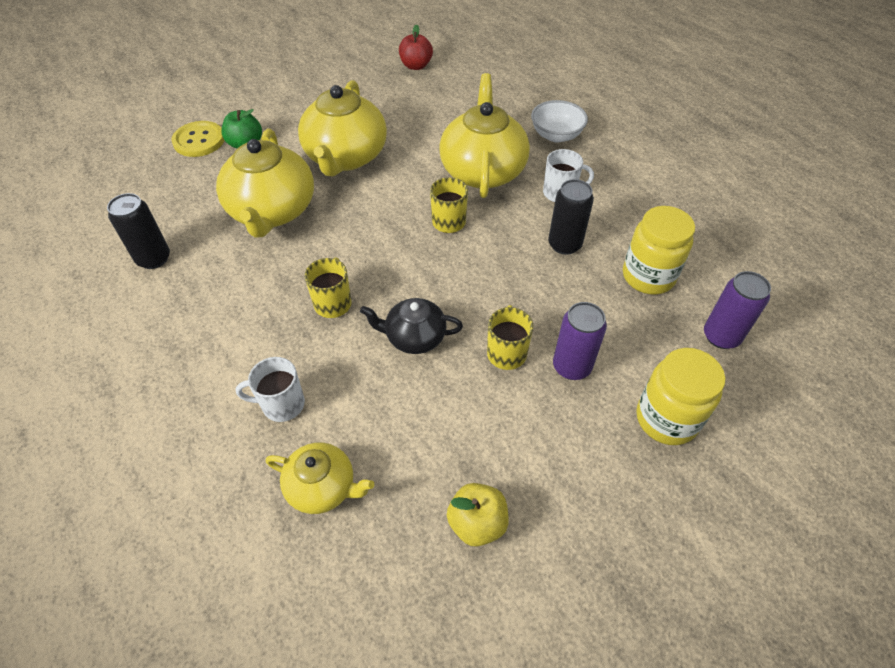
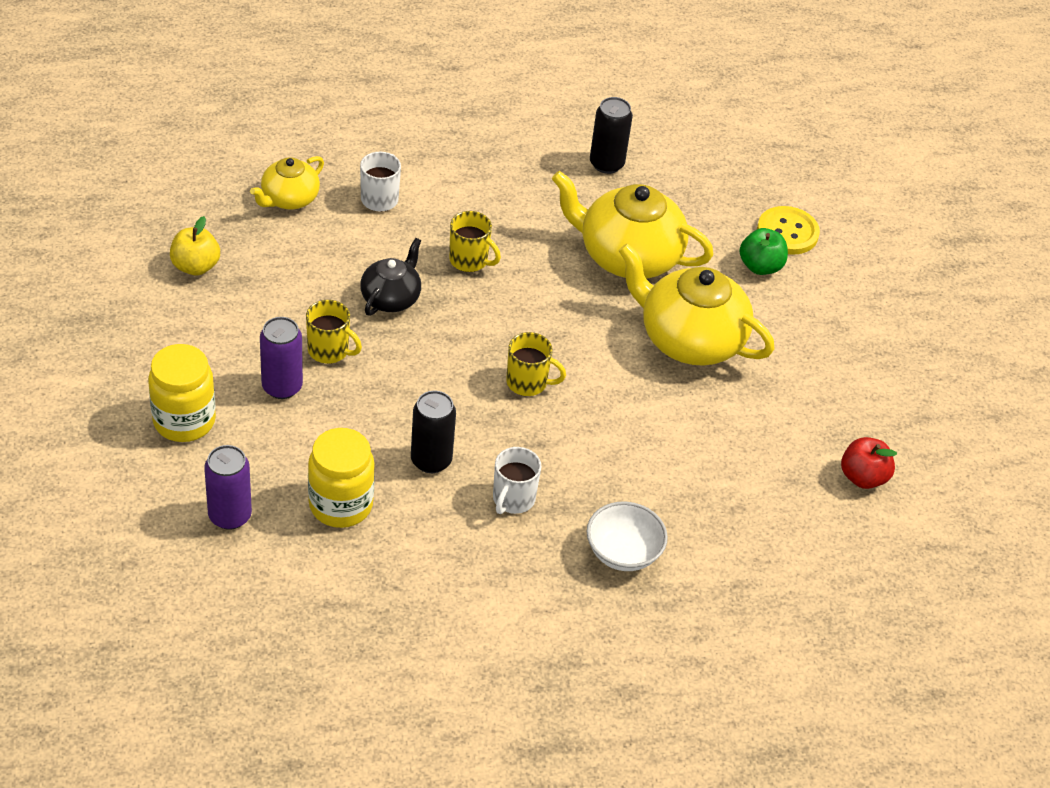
camera: 110 degrees right, 5 degrees down
(482, 171) = (595, 448): yellow teapot -> none

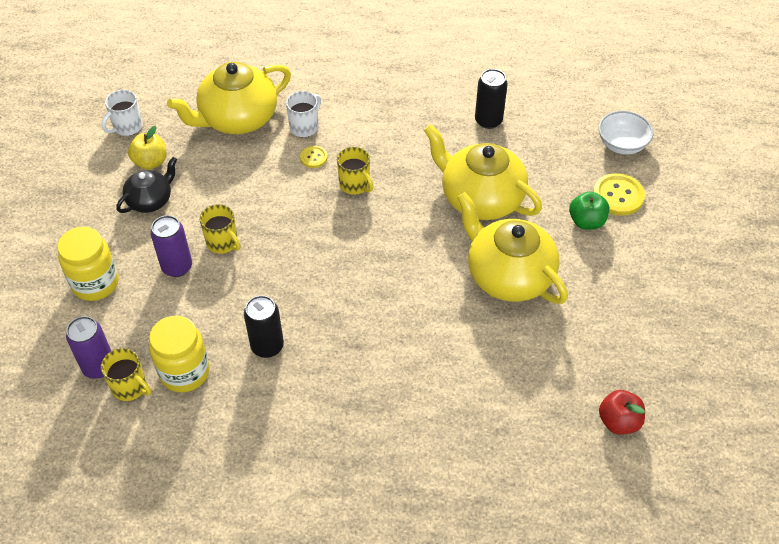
camera: 20 degrees right, 5 degrees up
(289, 199) = (237, 118): yellow teapot -> yellow teapot, size x1.80
(391, 298) = (284, 207): black teapot -> black teapot (150, 200)
(405, 234) = (313, 157): none -> yellow button
(513, 499) = (320, 390): white mug -> white mug (127, 127)
(528, 382) = (365, 292): yellow mug -> yellow mug (130, 387)
(623, 552) = (393, 454): white bowl -> white bowl (621, 144)

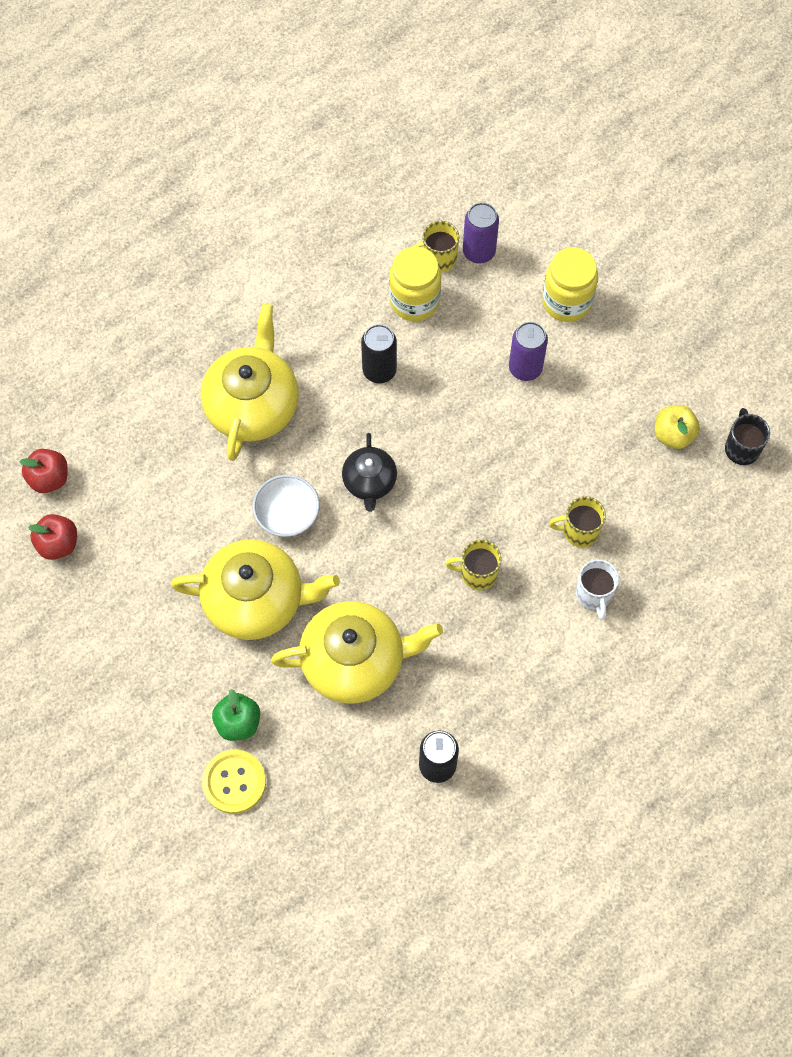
camera: 135 degrees right, 15 degrees up
(127, 127) = (741, 448): white mug -> black mug
(150, 200) = (623, 401): black teapot -> black teapot (369, 482)
(223, 243) = (517, 419): yellow mug -> yellow mug (579, 531)
(237, 118) = (662, 547): yellow teapot -> yellow teapot (253, 405)
(313, 157) = (546, 568): yellow button -> none
(586, 477) = (49, 478): none -> red apple
(621, 144) = (283, 856): white bowl -> white bowl (287, 515)

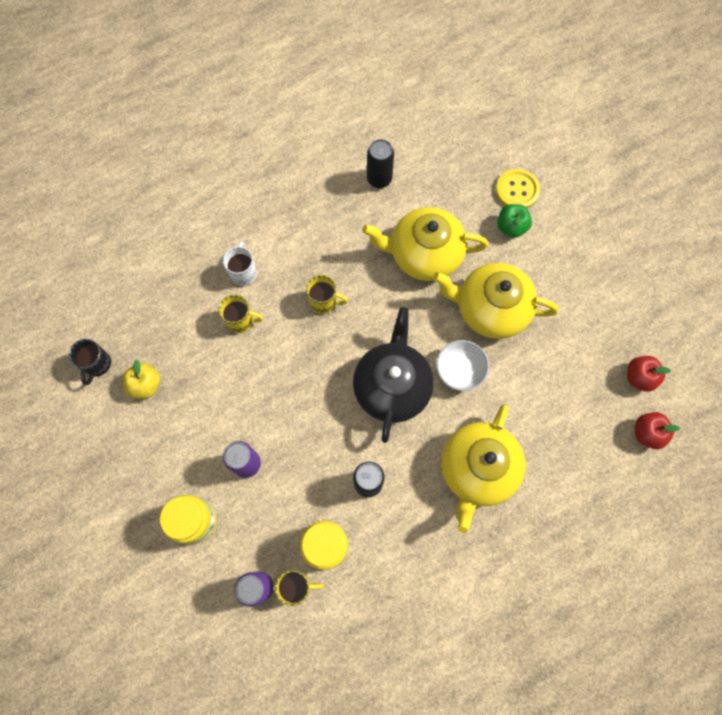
camera: 170 degrees left, 5 degrees up
(369, 482) = (392, 386): black teapot -> black teapot, size x1.80

